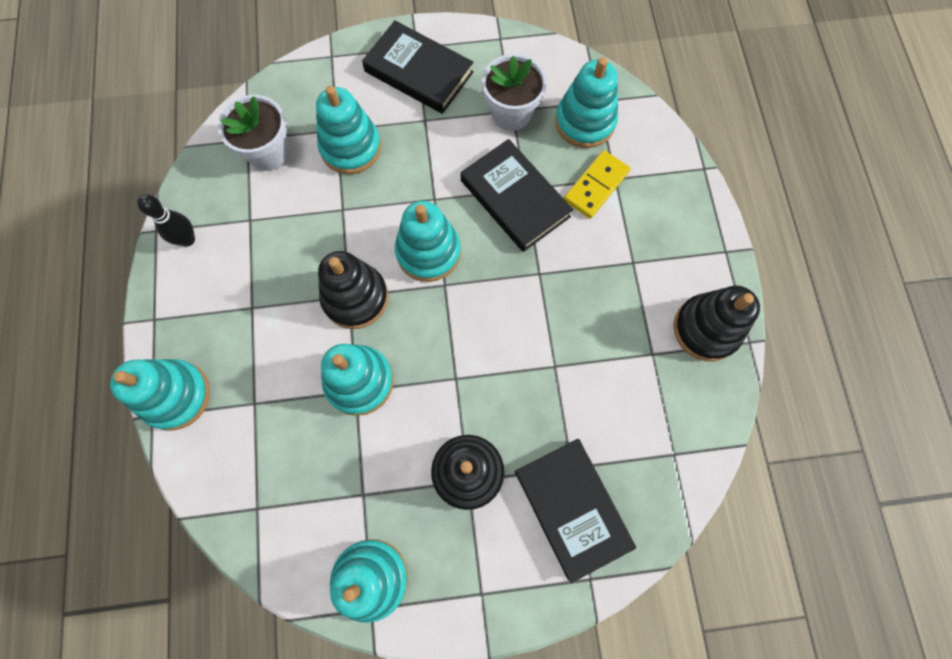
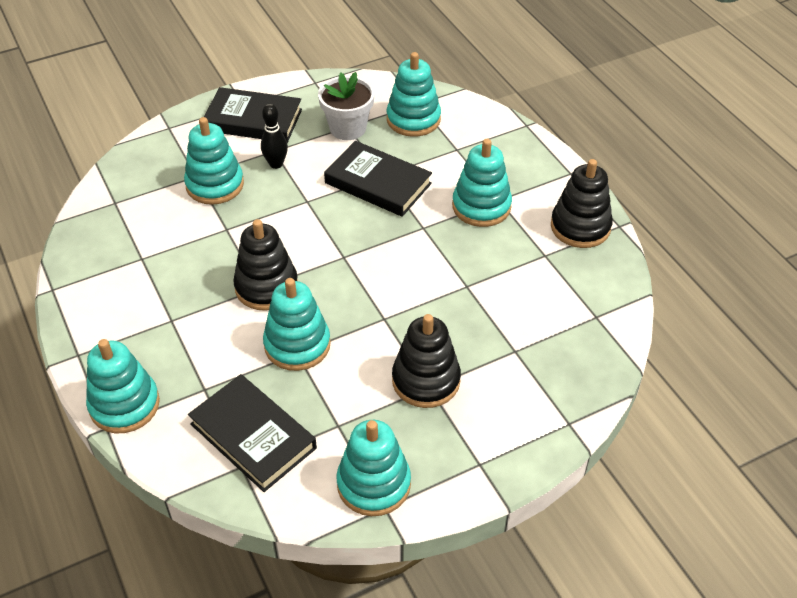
camera: 20 degrees left, 25 degrees down
(187, 239) = (87, 287): black bowling pin -> black bowling pin (276, 164)
(268, 152) = (139, 207): white flower pot -> none
(428, 252) = (318, 238): turquoise stacking toy -> turquoise stacking toy (481, 206)
(572, 508) = (529, 378): black book -> black book (253, 436)
(596, 186) = (443, 158): yellow domino -> none

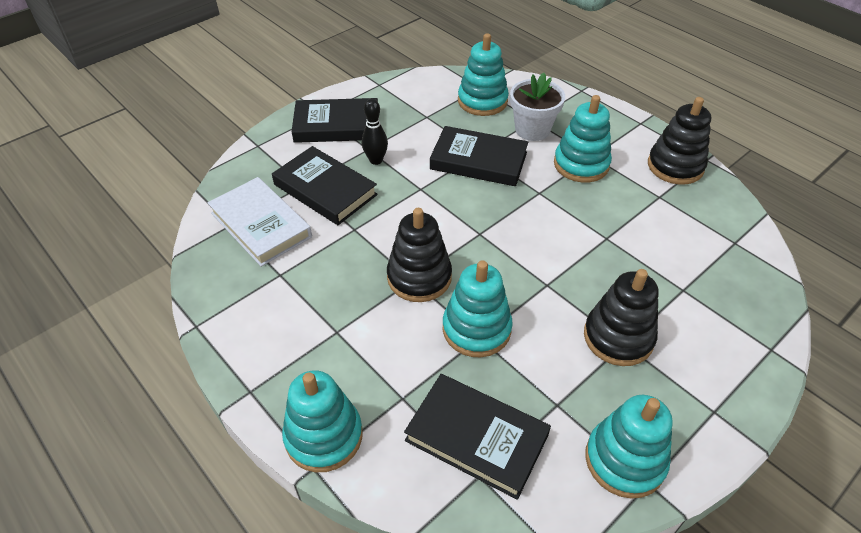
camera: 15 degrees left, 0 degrees up
(142, 208) = (261, 225): none -> white book
(215, 185) = (325, 189): turquoise stacking toy -> black book
(347, 128) = (427, 118): white flower pot -> white flower pot (532, 130)

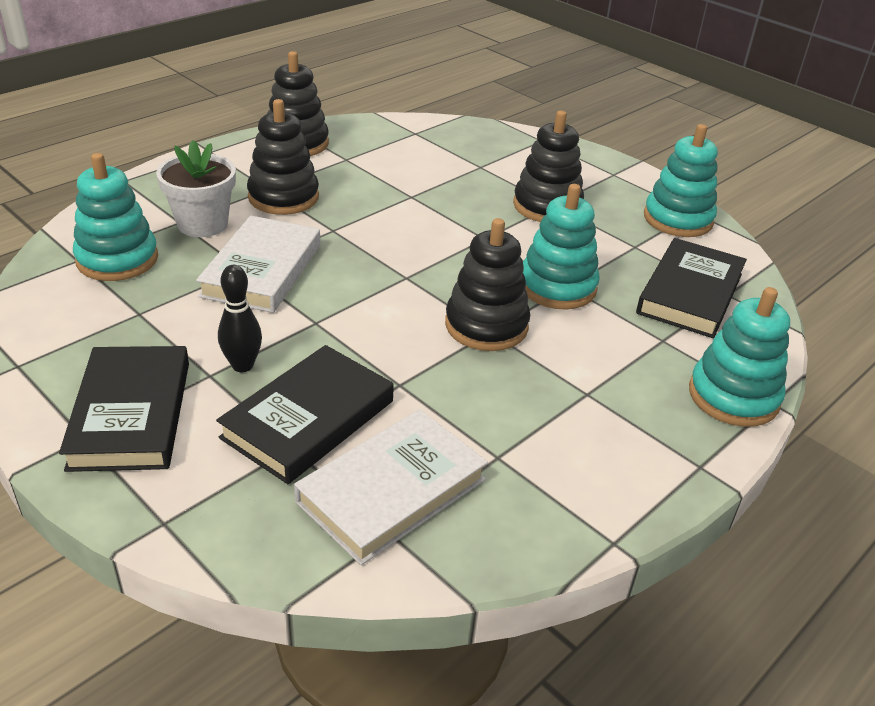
camera: 95 degrees left, 10 degrees down
(478, 161) = (262, 270): black book -> white book
(581, 164) = (283, 197): turquoise stacking toy -> black stacking toy

